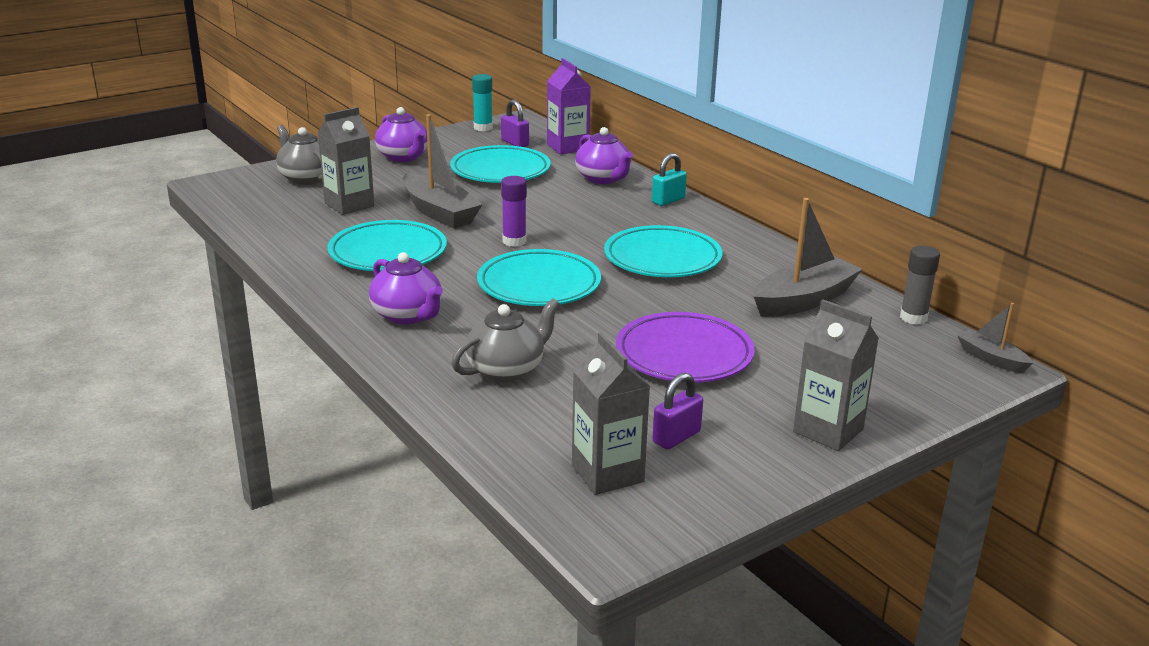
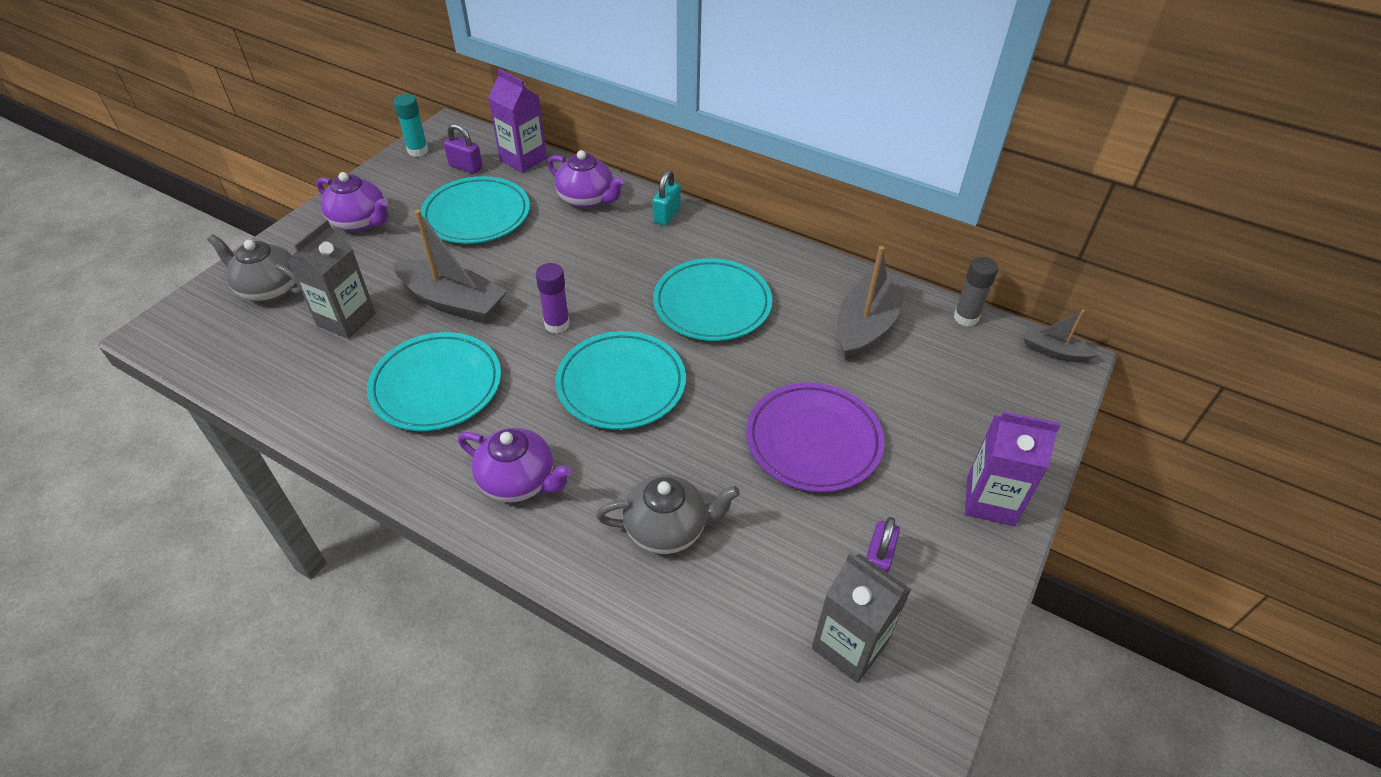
camera: 25 degrees left, 20 degrees up
(506, 370) = (667, 528): grey teapot -> grey teapot turned 60 degrees clockwise
(828, 430) = (990, 501): grey carton -> purple carton

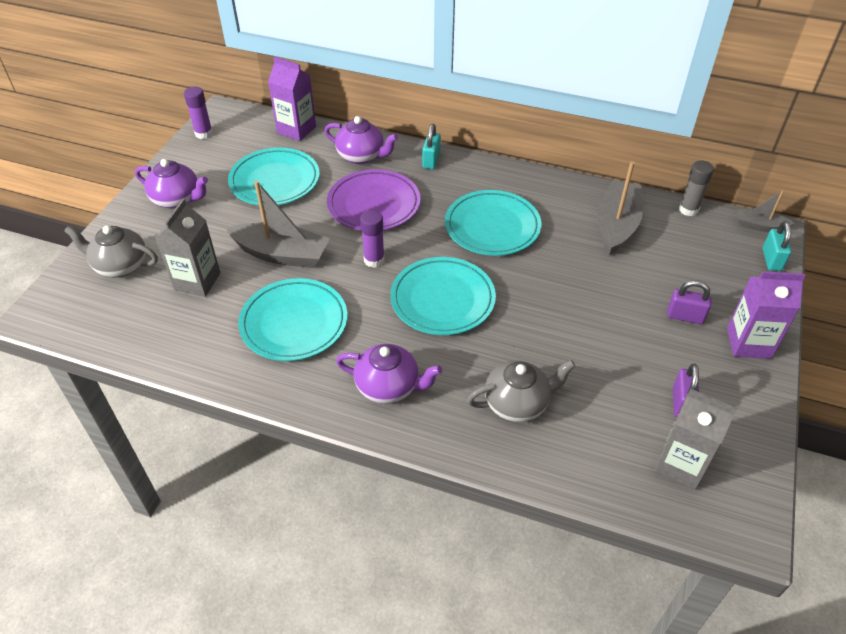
camera: 10 degrees left, 0 degrees up
(418, 151) = (204, 134): turquoise glue stick -> purple glue stick
(465, 167) = (250, 142): purple padlock -> purple padlock (685, 316)
(813, 441) = (605, 320): purple plate -> purple plate (374, 205)
(1055, 397) = (771, 260): none -> turquoise padlock

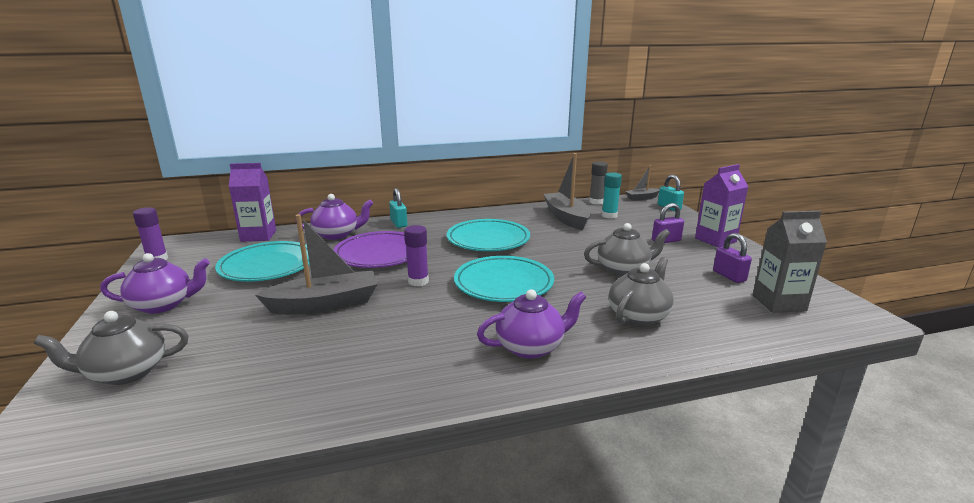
camera: 35 degrees left, 25 degrees down
(197, 281) = (246, 351): grey carton -> none
(294, 323) = (390, 341): turquoise plate -> none
(579, 337) = (623, 269): none -> grey teapot
(672, 243) = (609, 216): none -> turquoise glue stick

